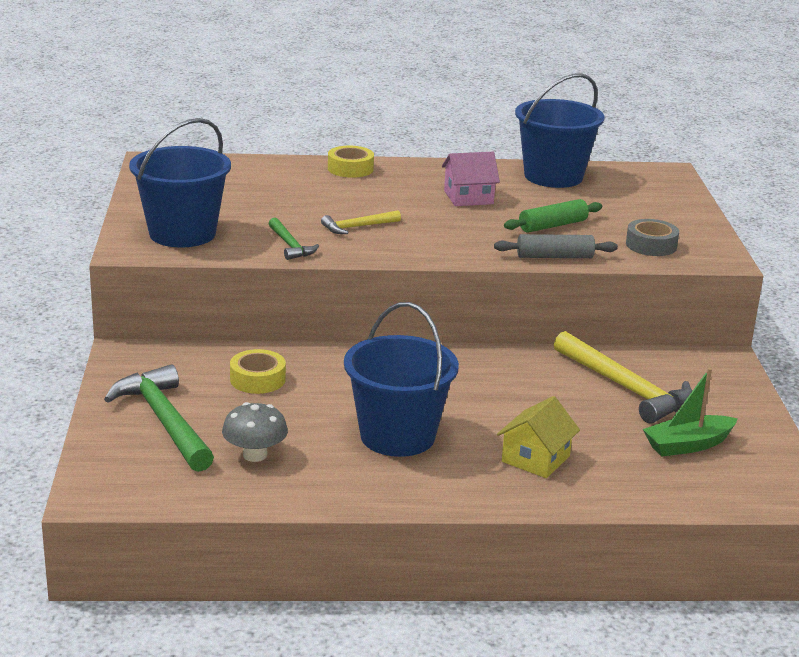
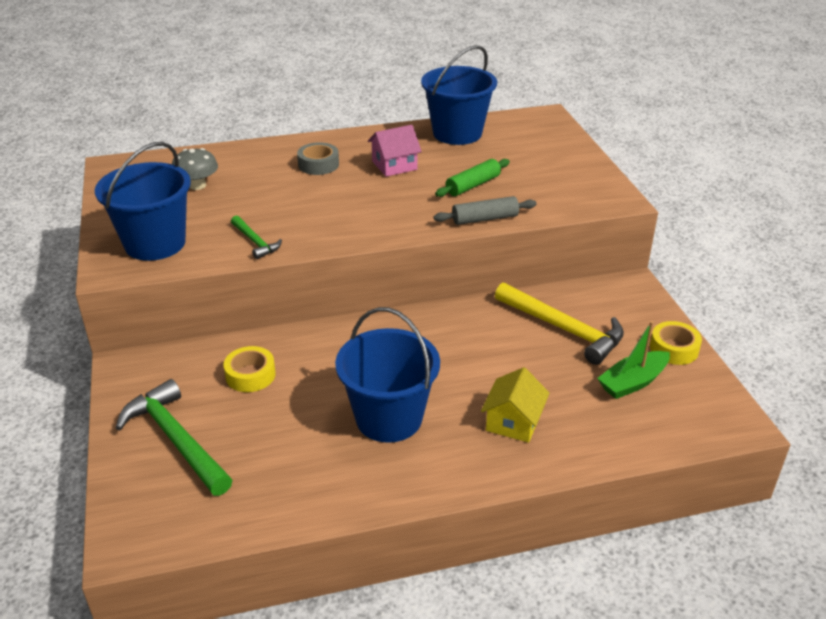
camera: 10 degrees left, 10 degrees up
(255, 455) = (268, 464): grey mushroom -> grey mushroom (197, 185)
(350, 169) = (287, 149): yellow tape -> yellow tape (674, 349)
(357, 227) = (309, 212): yellow hammer -> none
(651, 245) = (559, 194): grey tape -> grey tape (318, 164)

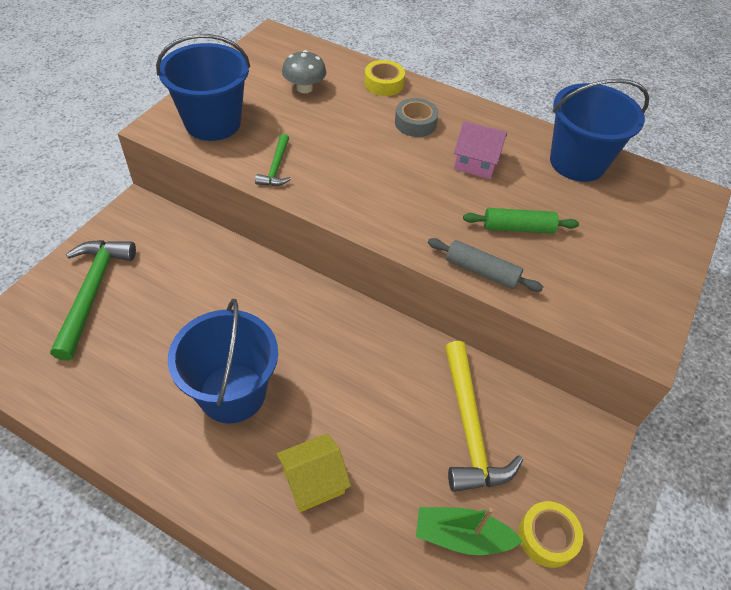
camera: 40 degrees right, 15 degrees up
(250, 375) = (194, 276): yellow tape -> yellow tape (383, 83)

